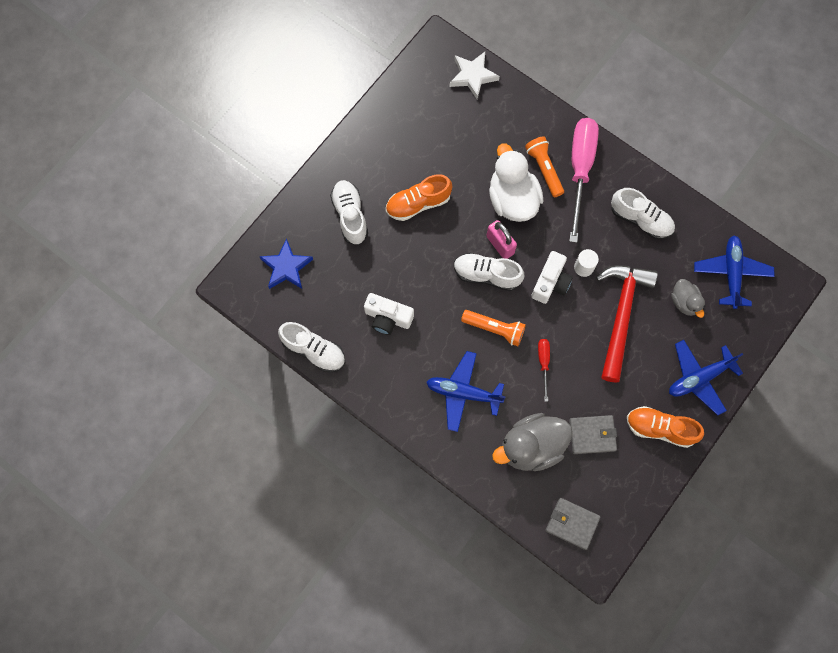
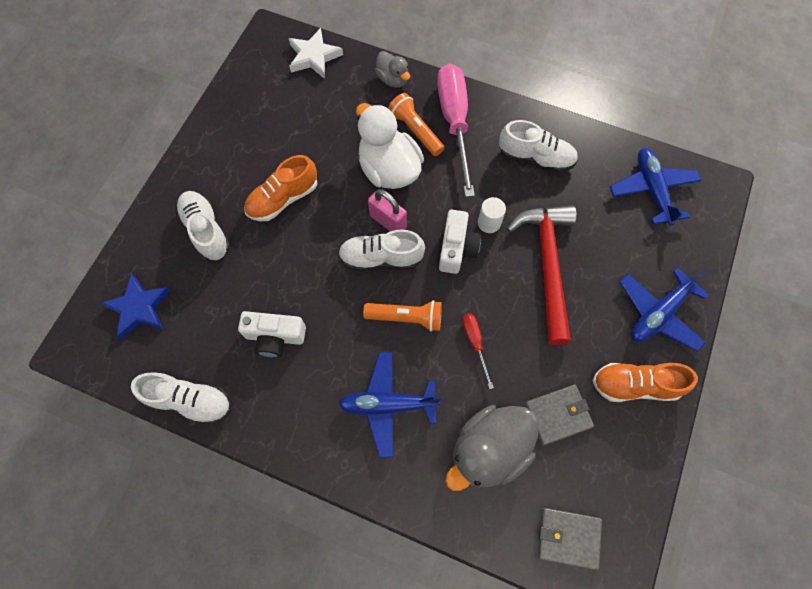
camera: 15 degrees left, 5 degrees down
(684, 302) = (612, 233): grey duck -> grey duck (393, 79)

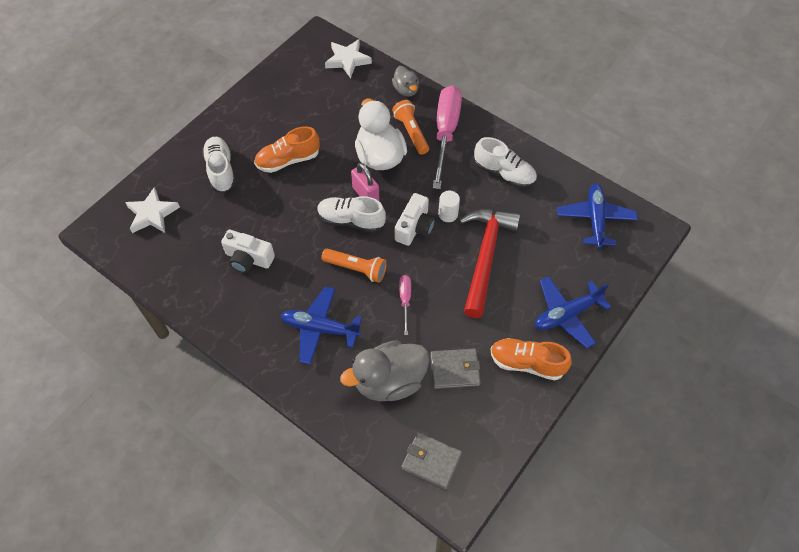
camera: 15 degrees right, 10 degrees down
(139, 308) = (152, 214): blue star -> white star
(190, 401) = (169, 289): white shoe -> none
(475, 343) = (405, 301): red screwdriver -> pink screwdriver

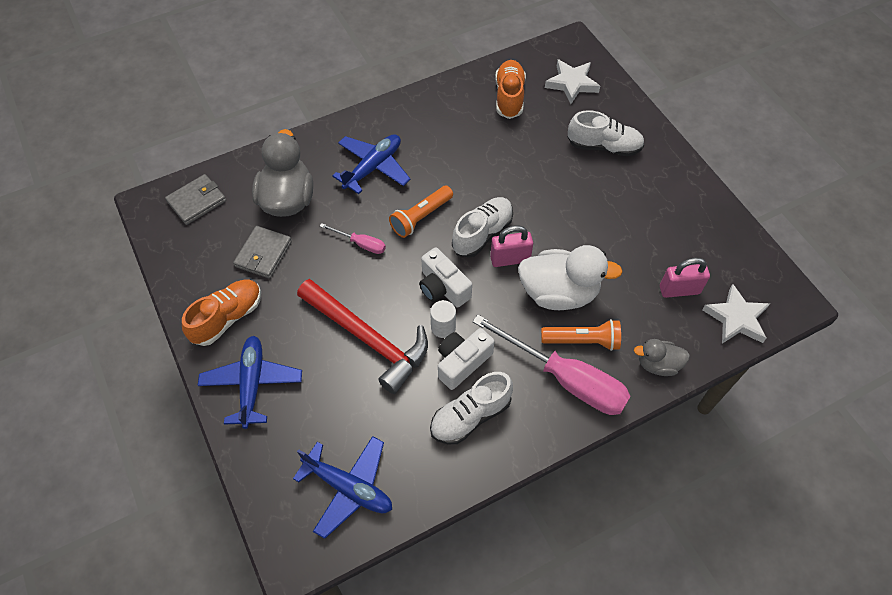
camera: 115 degrees right, 0 degrees up
(248, 259) = (481, 138): white camera -> white camera (462, 362)
(288, 160) = (592, 206): orange shoe -> orange shoe (509, 97)
(340, 93) = (679, 290): none -> pink padlock

